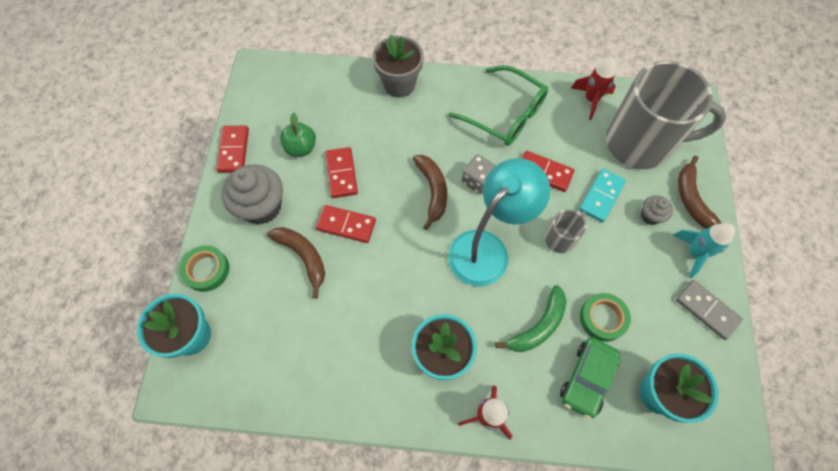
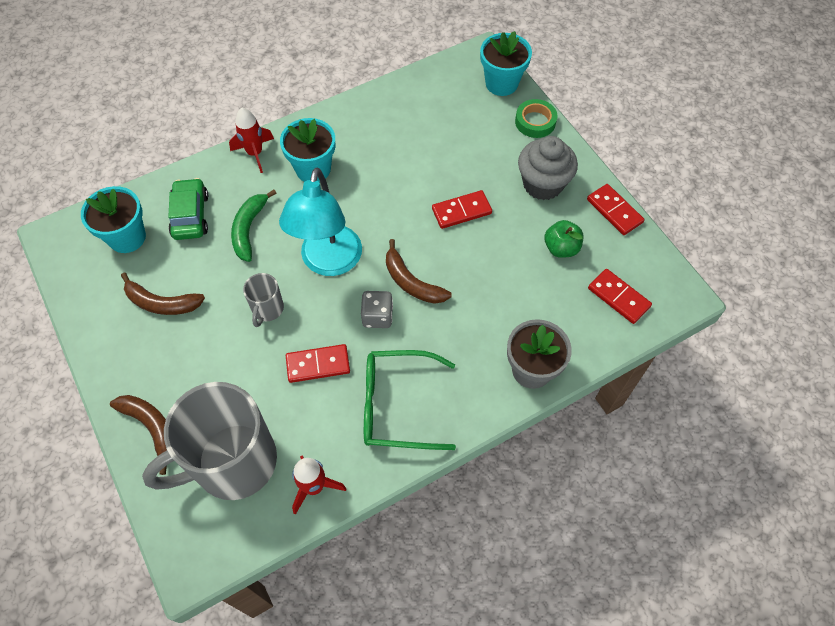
camera: 145 degrees right, 5 degrees down
(303, 256) = (473, 170): brown banana -> brown banana (162, 303)
(341, 174) = (504, 248): red domino -> red domino (618, 297)
(601, 196) = (247, 374): turquoise domino -> none
(602, 318) = (197, 265): green tape -> none
(650, 216) = (189, 383): grey cupcake -> none
(694, 253) = (132, 370): turquoise rocket -> none
(707, 310) = (104, 324): grey domino -> none

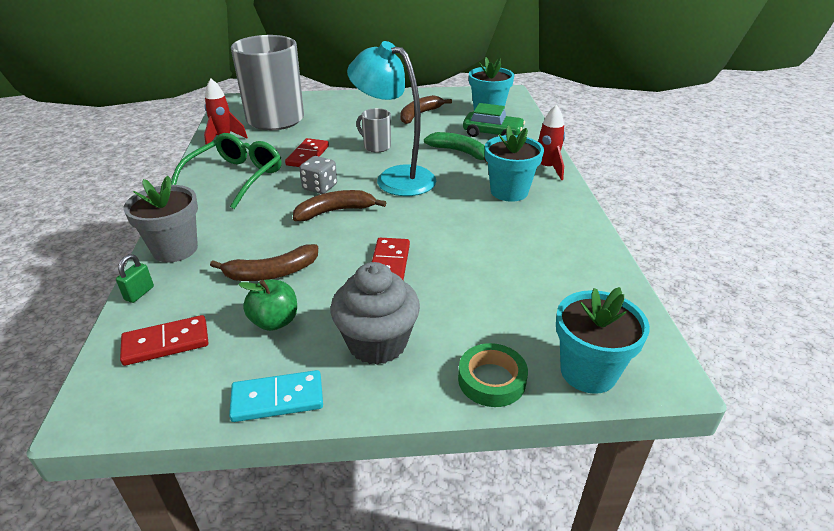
camera: 115 degrees right, 25 degrees down
(152, 427) = (330, 101): brown banana -> brown banana (272, 273)
(591, 353) = (139, 293): none -> green padlock
(614, 211) = (277, 399): red domino -> turquoise domino

